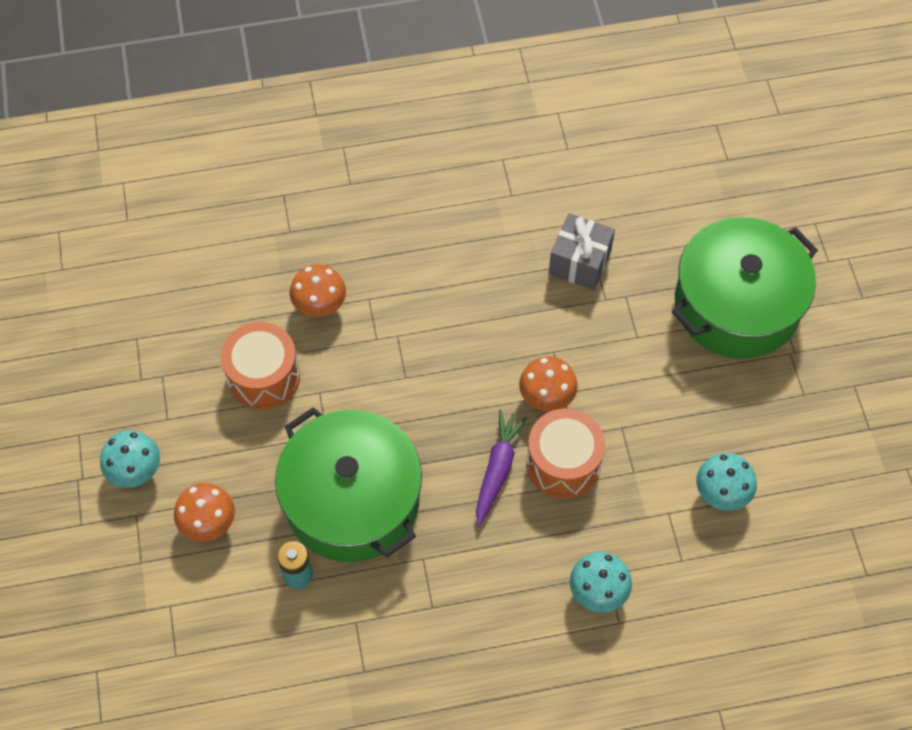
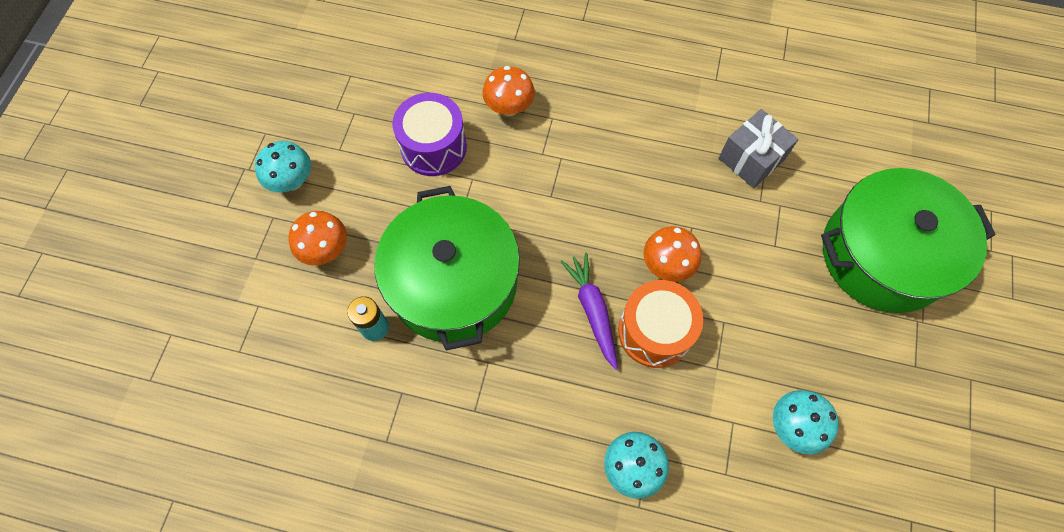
camera: 25 degrees right, 5 degrees up
(264, 377) = (433, 147): orange drum -> purple drum
(497, 469) = (592, 311): purple carrot -> purple carrot turned 60 degrees counterclockwise

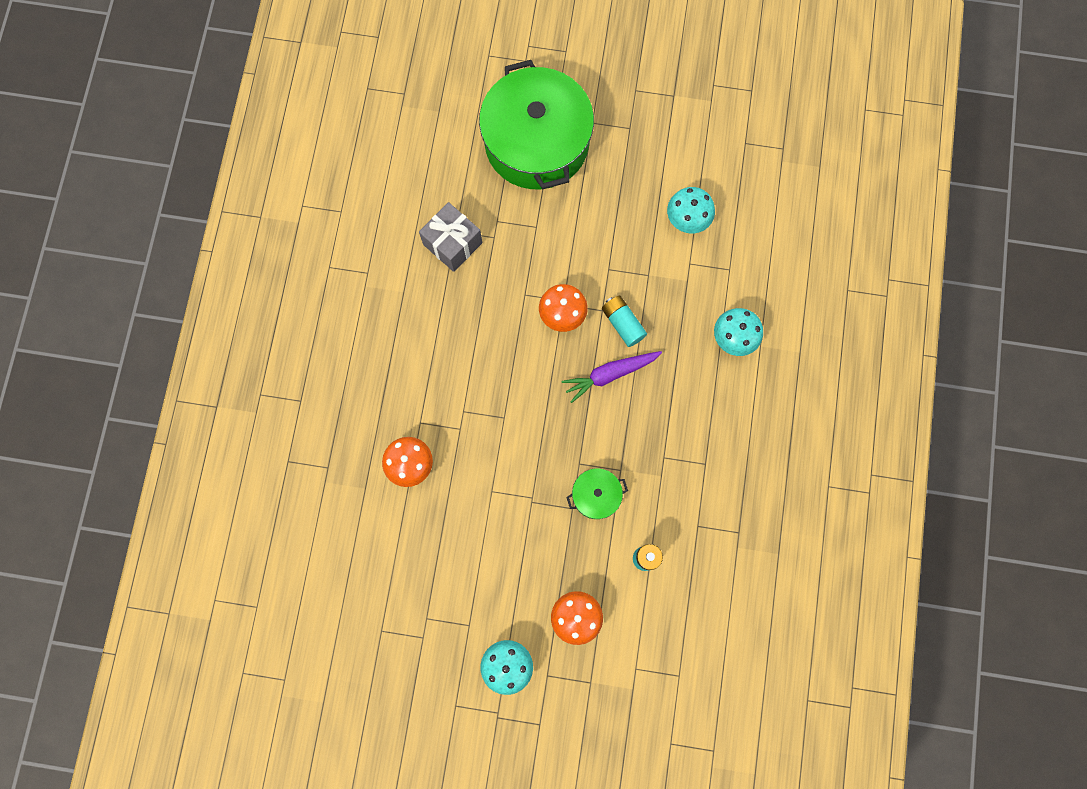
camera: 95 degrees left, 10 degrees up
(433, 147) = (460, 532): purple drum -> none
(453, 282) = (596, 495): green pot -> green pot, size x0.42
(654, 331) = (623, 324): orange drum -> turquoise battery

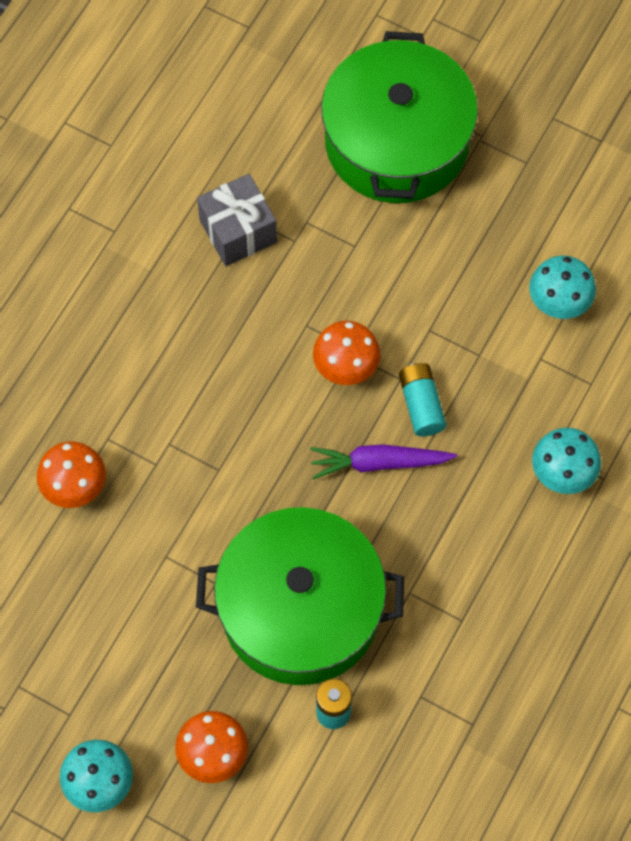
camera: 20 degrees right, 10 degrees down
(596, 495) = (300, 609): green pot -> green pot, size x2.38

